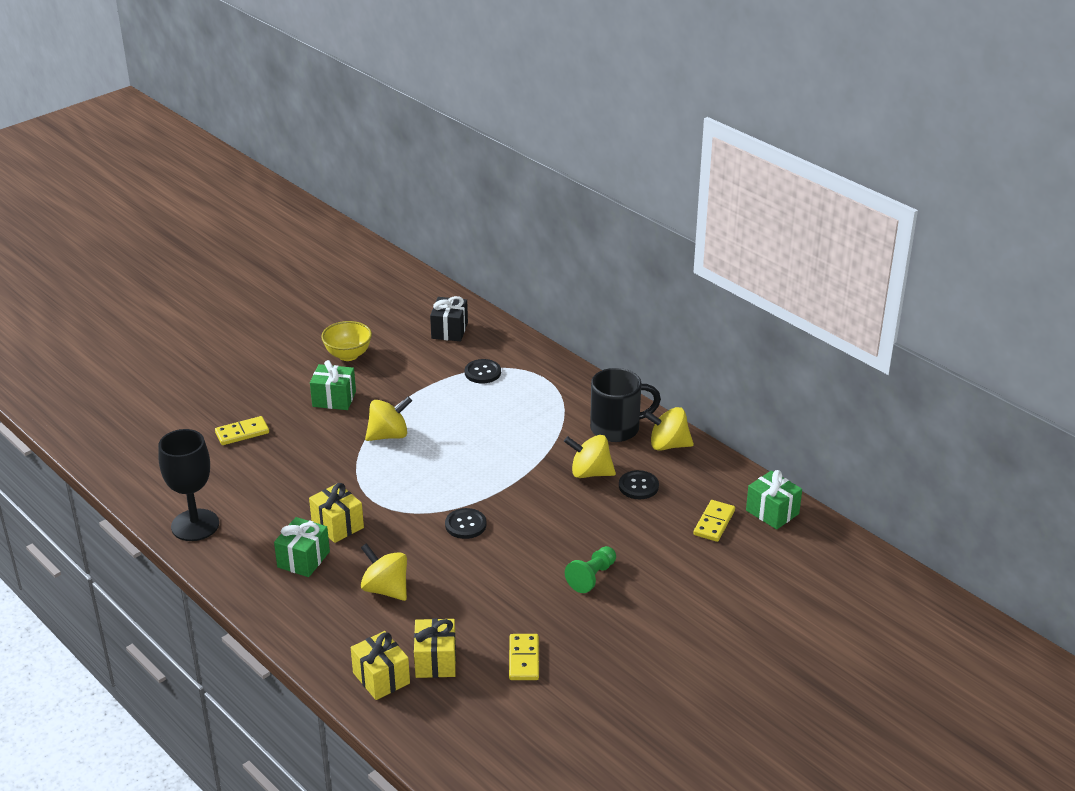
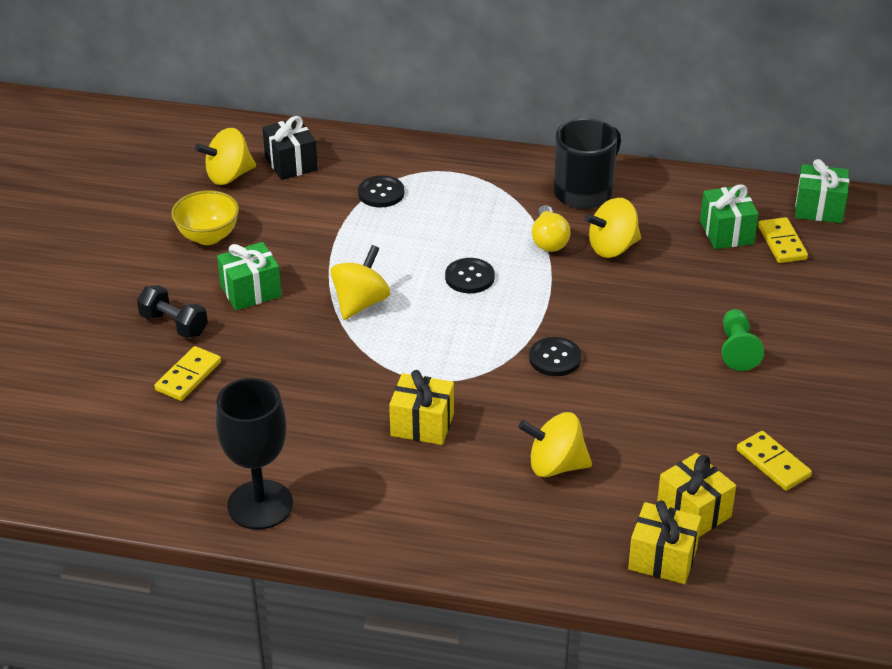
camera: 35 degrees left, 5 degrees up
(269, 399) = (174, 324): none -> black dumbbell
(303, 559) = (430, 479): green gift -> green gift (726, 232)
(554, 449) = (549, 240): none -> yellow light bulb
(638, 486) = (673, 240): black button -> black button (469, 277)
(668, 445) = (652, 187): yellow spinning top -> yellow spinning top (228, 176)

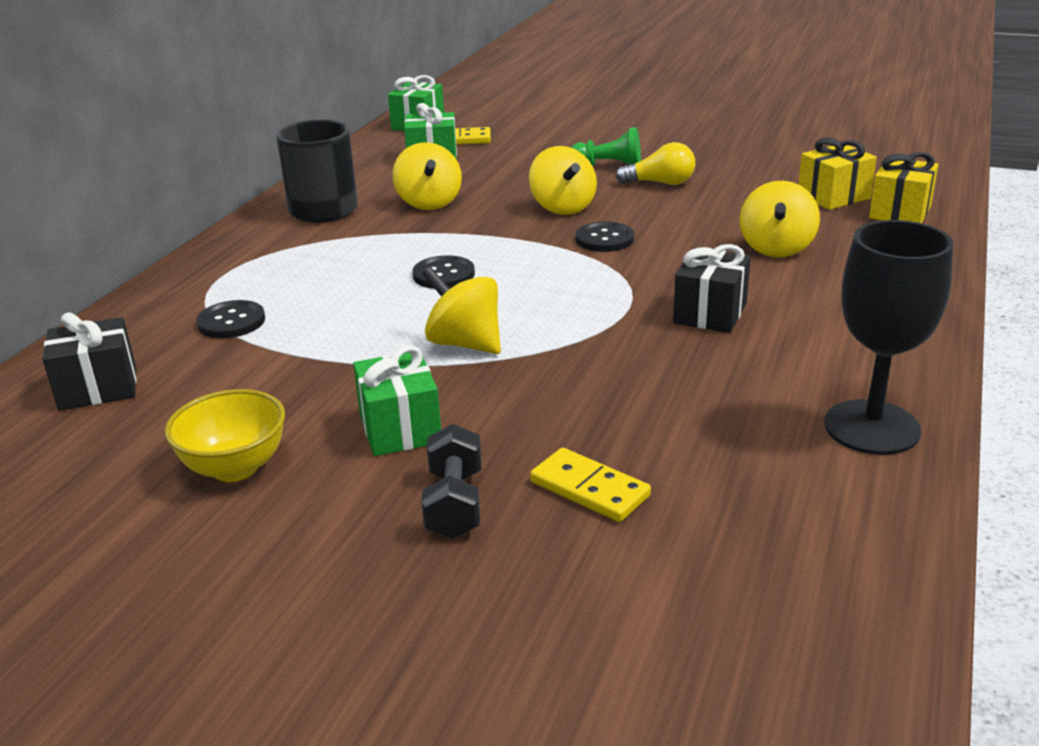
camera: 80 degrees left, 10 degrees down
(174, 324) = (454, 504): black dumbbell -> black dumbbell turned 45 degrees counterclockwise
(228, 176) = (80, 446): yellow spinning top -> yellow spinning top (562, 207)
(422, 424) = (710, 313): yellow gift -> black gift
(549, 240) = (397, 231): yellow light bulb -> yellow light bulb (660, 183)
(773, 463) = (765, 165): yellow domino -> none

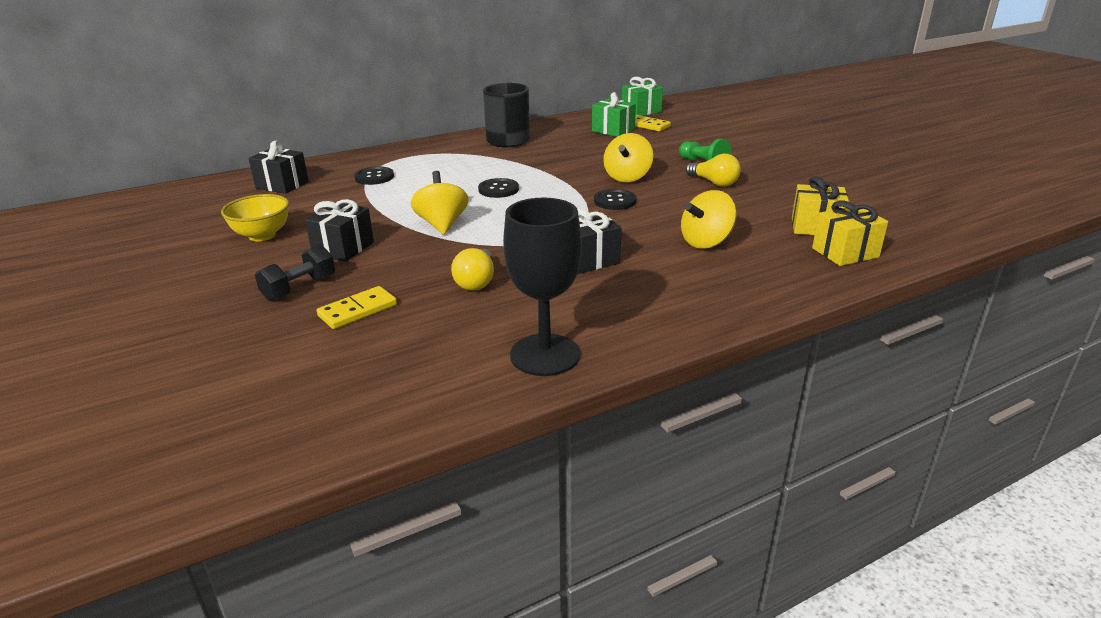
camera: 40 degrees right, 0 degrees up
(400, 428) = (343, 248): green gift -> black gift
(429, 203) = (563, 153): yellow spinning top -> none
(589, 489) = (357, 310): yellow domino -> yellow domino turned 60 degrees clockwise
(648, 389) = (476, 281): none -> yellow light bulb

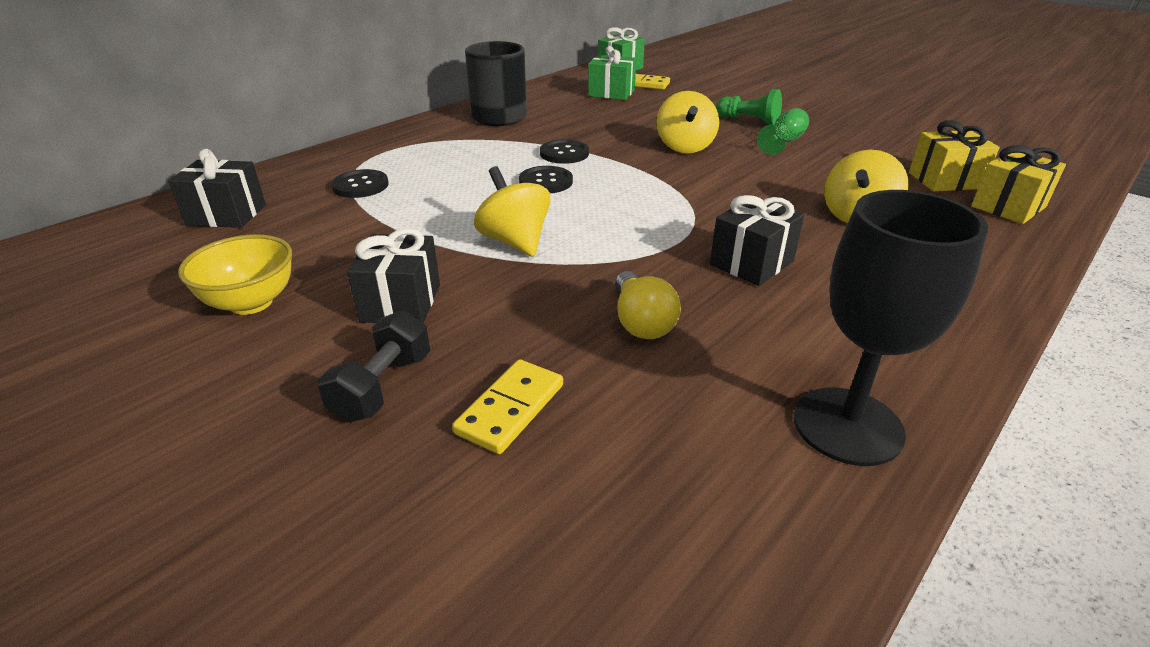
camera: 20 degrees left, 5 degrees up
(614, 201) = (701, 178): black button -> black button (564, 153)
(714, 182) = (784, 142): yellow light bulb -> green goblet

